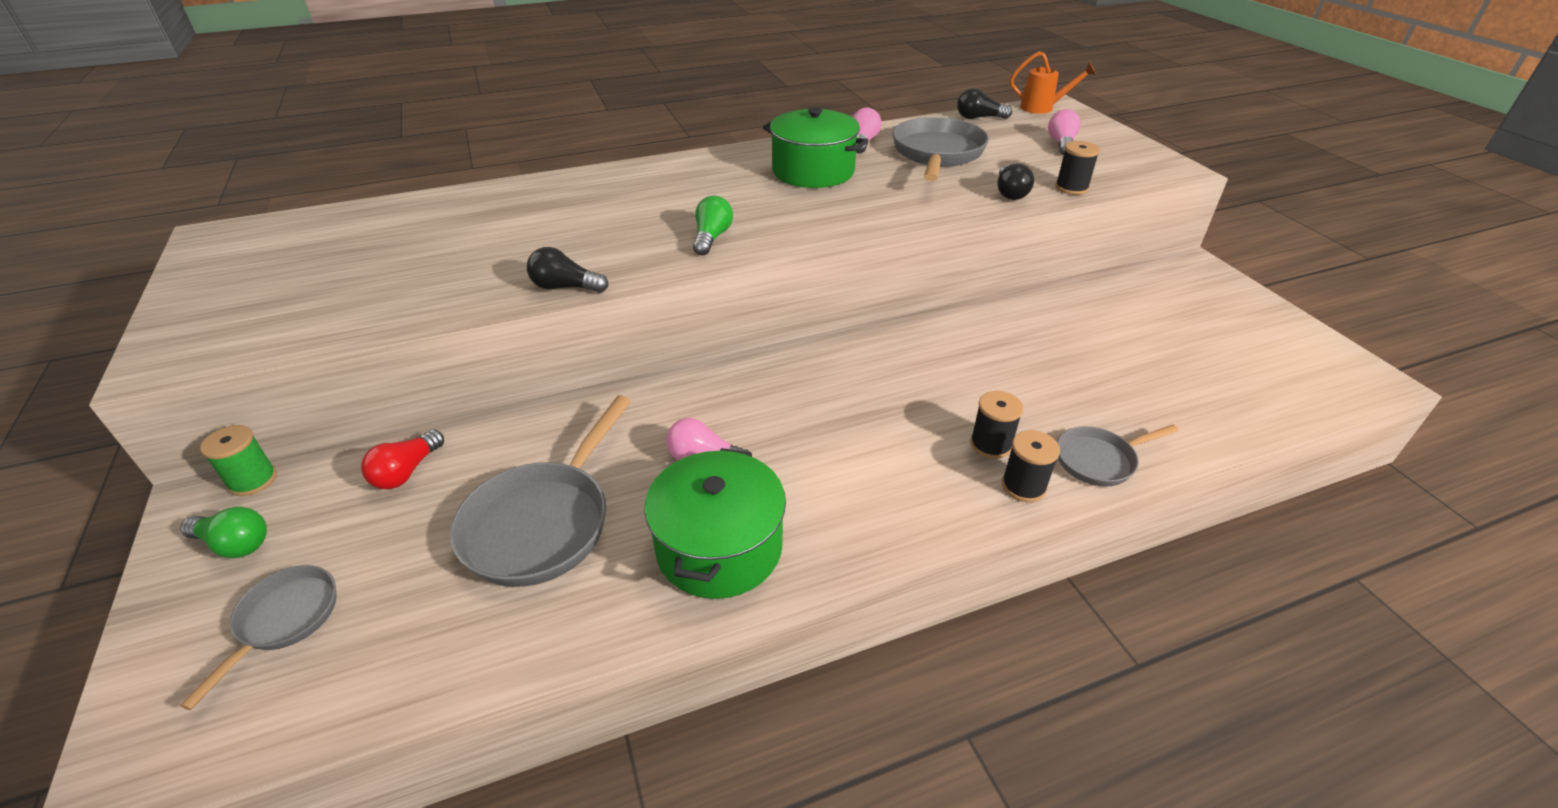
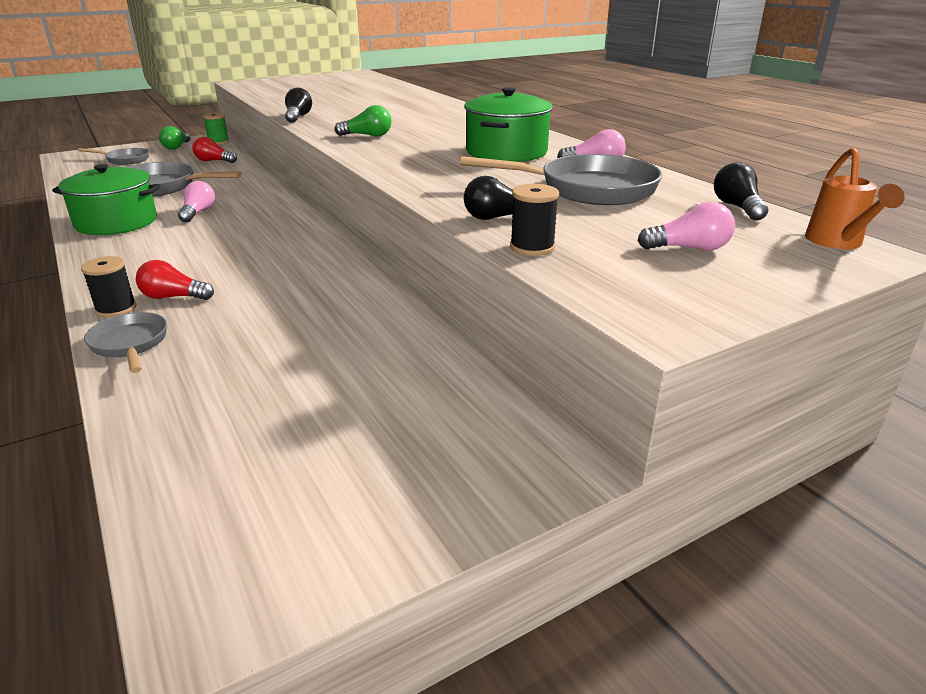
camera: 80 degrees right, 10 degrees down
(991, 444) = (173, 297): black spool -> red light bulb

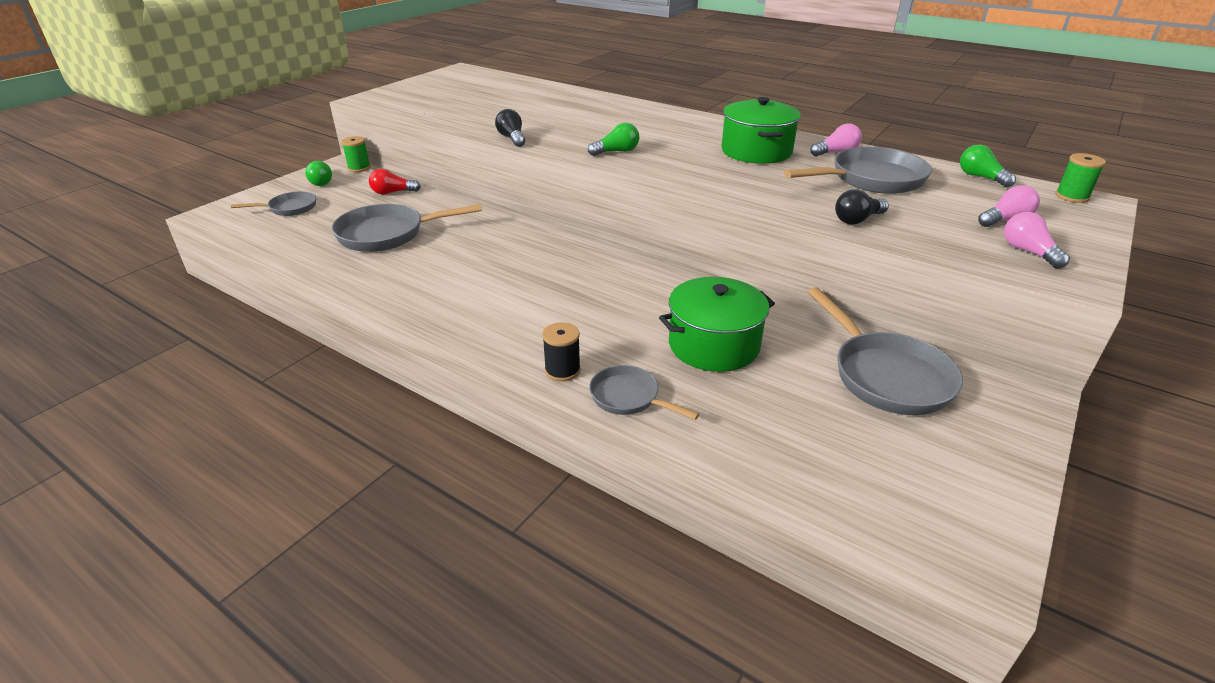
camera: 25 degrees left, 5 degrees up
(116, 222) = (410, 284): green pot -> green pot (713, 345)
(173, 297) = (594, 346): red light bulb -> none
(198, 213) = (475, 255): pink light bulb -> pink light bulb (1028, 252)
(408, 397) = (886, 376): none -> grey pan
(532, 247) = (920, 241): black spool -> none
(737, 207) = (980, 177): black light bulb -> green light bulb
(837, 243) = (1071, 196): orange watering can -> green spool

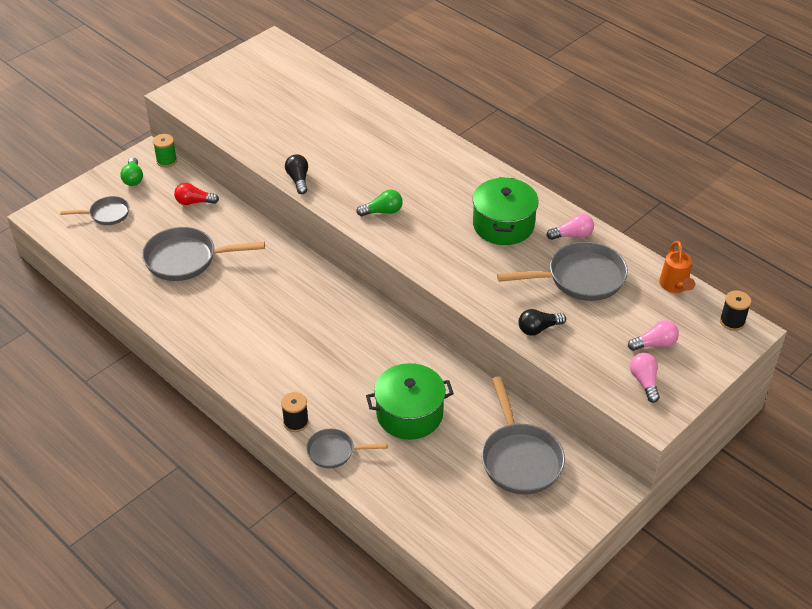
camera: 10 degrees right, 10 degrees up
(628, 397) = (334, 452): grey pan -> grey pan turned 45 degrees counterclockwise
(980, 177) = (675, 286): green light bulb -> orange watering can
(1071, 196) = (732, 322): green spool -> black spool

